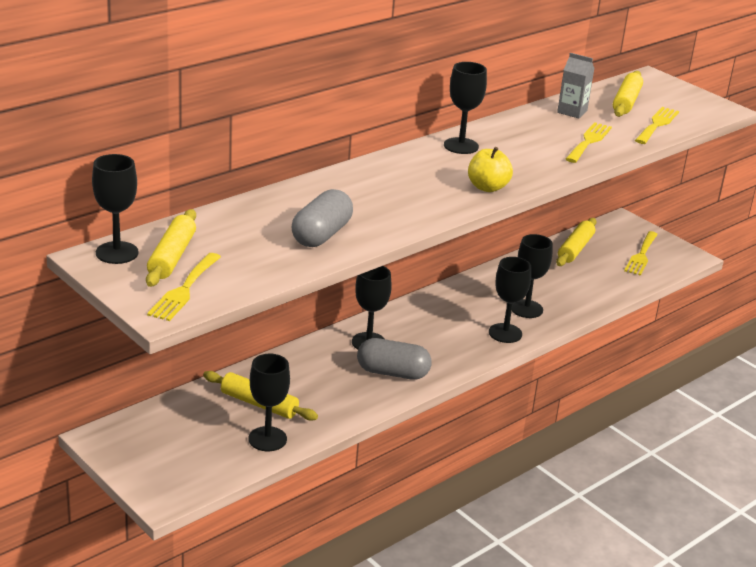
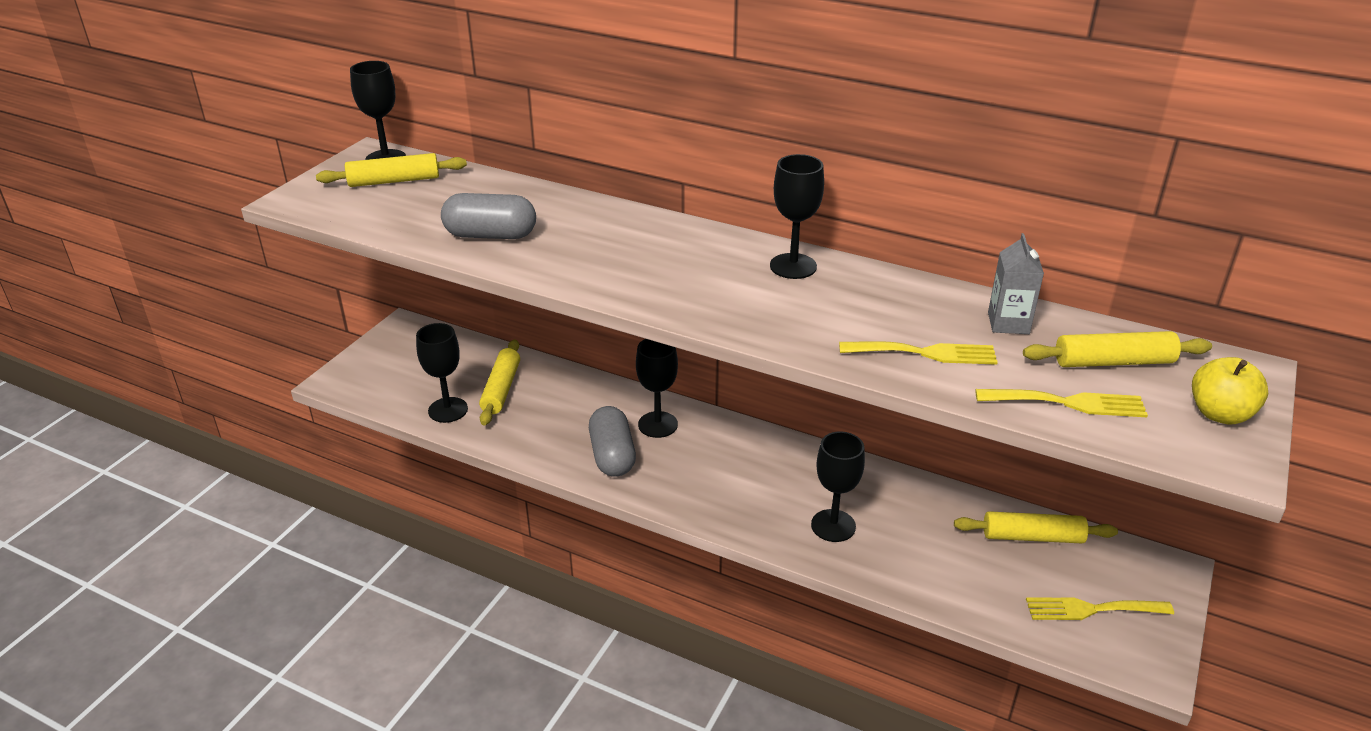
camera: 70 degrees right, 5 degrees up
(184, 290) = (336, 200): yellow fork -> none
(487, 187) = (697, 304): yellow apple -> yellow apple (1220, 414)
(505, 333) = (761, 520): black goblet -> none

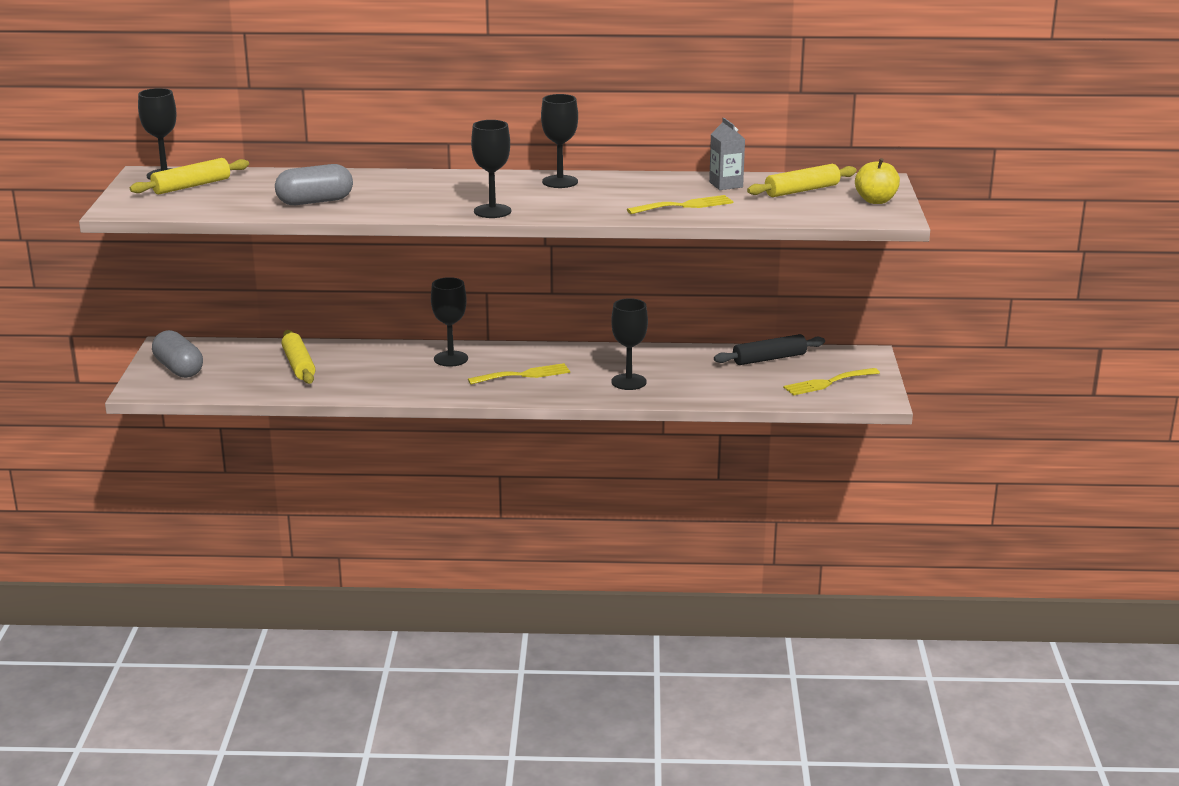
camera: 25 degrees left, 10 degrees down
(448, 410) = (264, 385): black goblet -> black goblet (492, 211)
(612, 456) = (430, 382): grey capsule -> grey capsule (179, 369)
(1032, 537) = (769, 358): yellow rolling pin -> black rolling pin
(1068, 403) = (787, 211): yellow fork -> yellow fork (524, 375)

